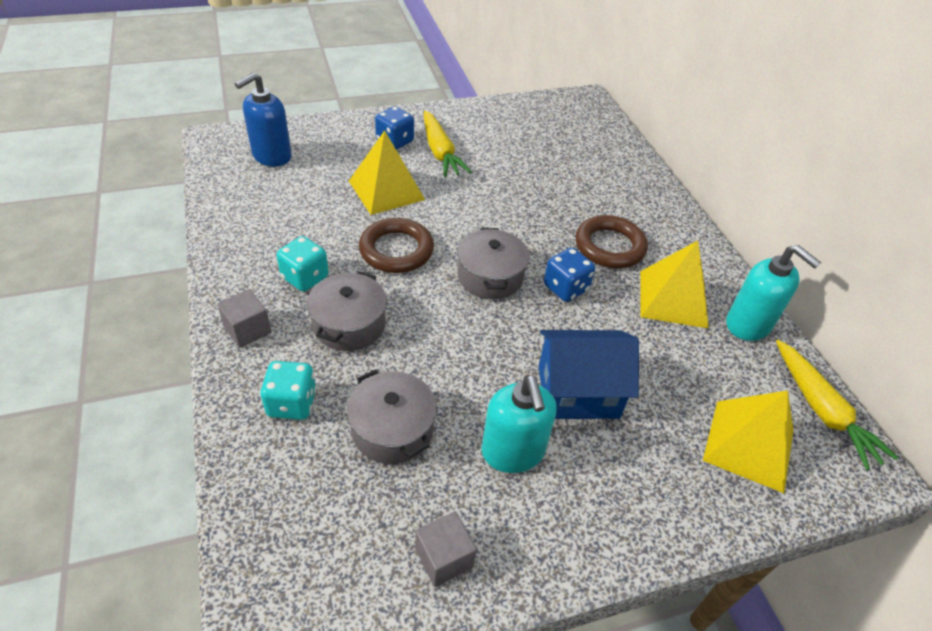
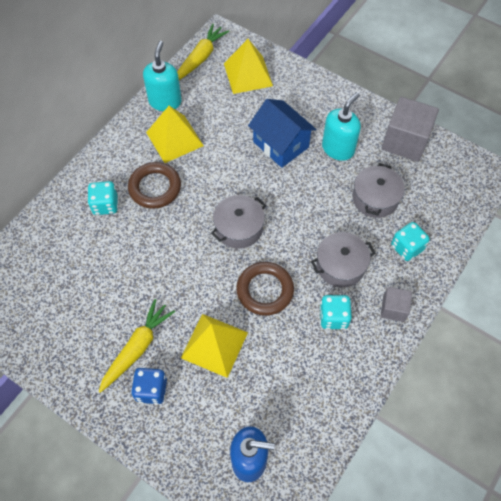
camera: 125 degrees left, 15 degrees up
(444, 558) = (405, 141): grey cube -> grey cube, size x1.86
(565, 288) = (213, 188): blue dice -> none
(618, 204) = (105, 205): none -> turquoise dice

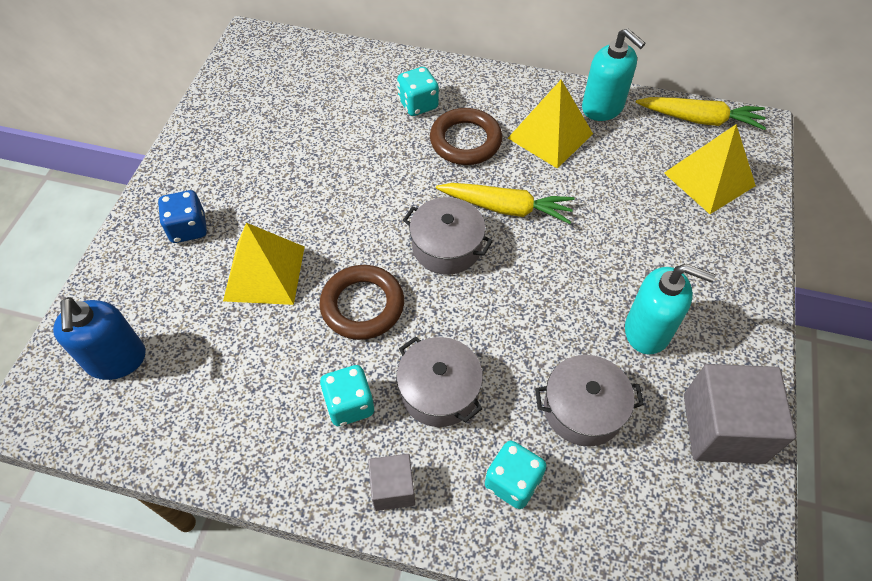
camera: 70 degrees right, 5 degrees down
(137, 348) = (239, 197): yellow carrot -> yellow carrot (506, 208)
(165, 101) = (603, 107): turquoise soap dispenser -> turquoise soap dispenser turned 60 degrees clockwise
(281, 144) = (611, 254): blue house -> none

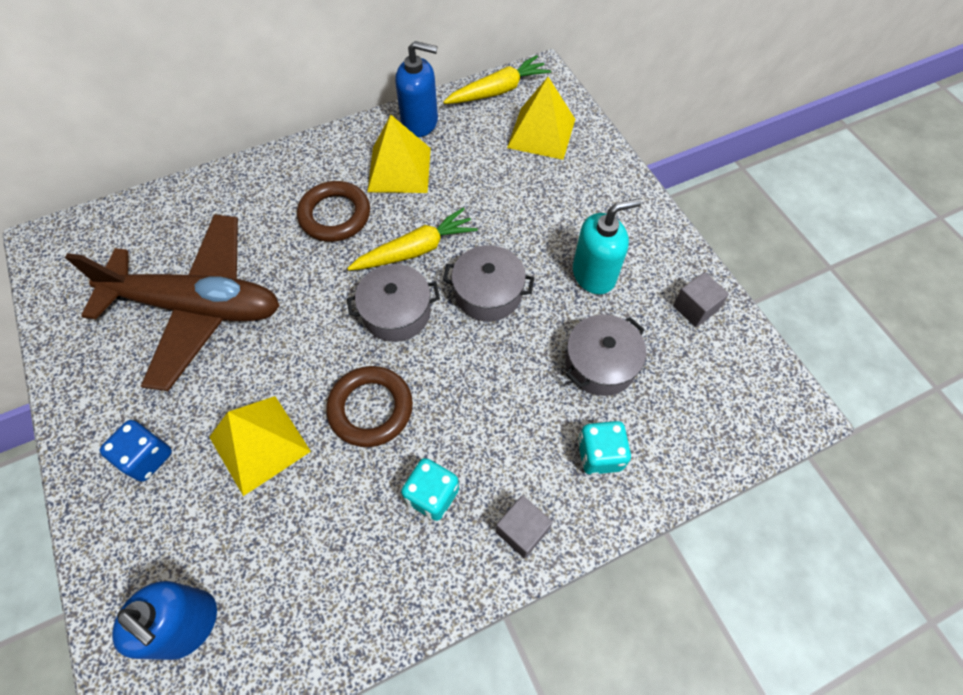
camera: 40 degrees left, 5 degrees up
(308, 146) = (197, 307): none -> brown plane
(418, 104) = (266, 208): turquoise dice -> none
(439, 391) = (490, 430): grey pot -> grey pot (488, 293)
(603, 107) = (420, 122): turquoise soap dispenser -> blue soap dispenser
(723, 428) = (695, 308): grey cube -> grey cube, size x0.54

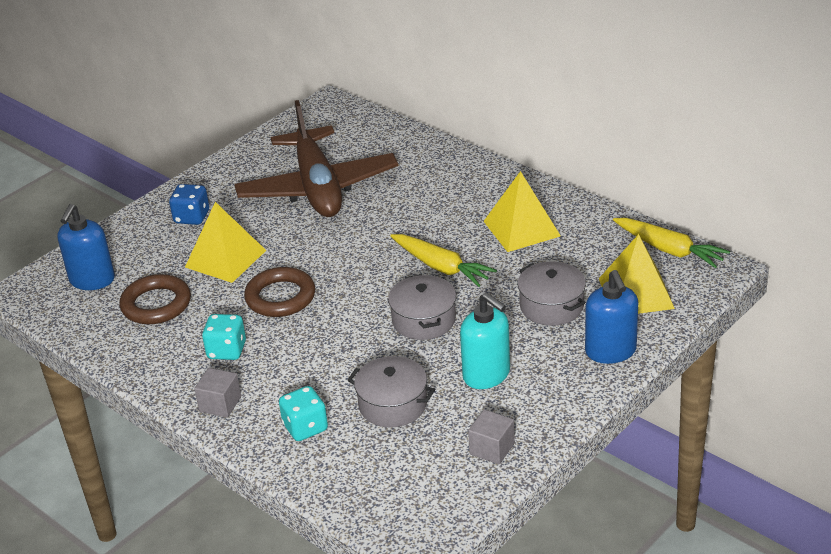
camera: 70 degrees right, 25 degrees down
(335, 215) = (446, 214): brown ring -> brown ring (156, 304)
(396, 312) = (372, 279): grey pot -> grey pot (551, 306)
(420, 122) = (587, 220): blue soap dispenser -> blue soap dispenser (610, 351)

